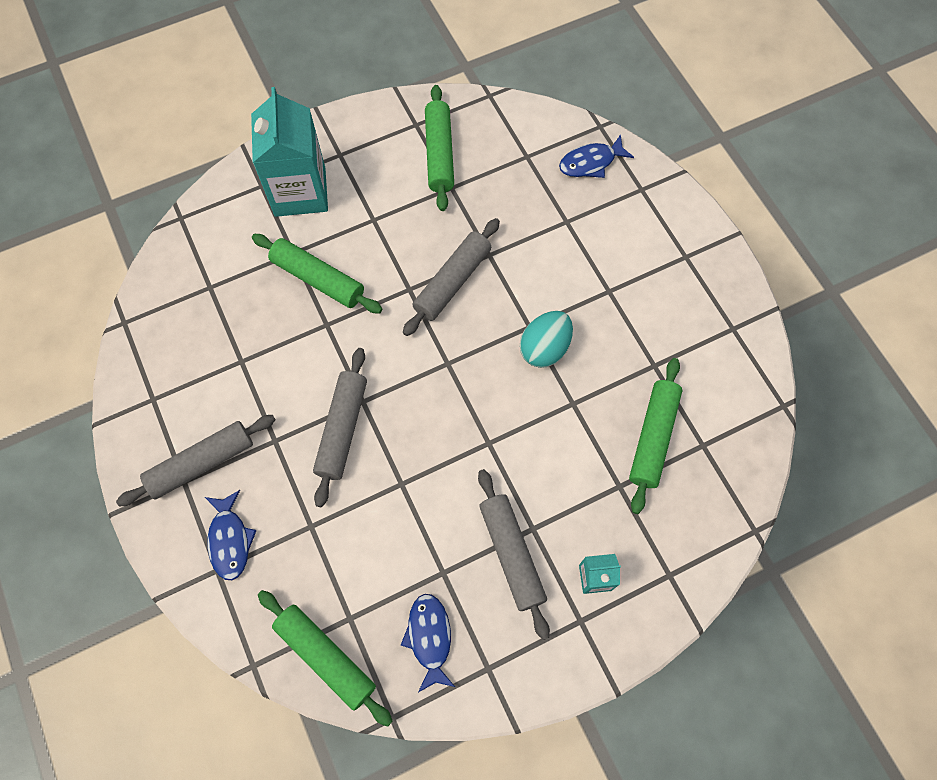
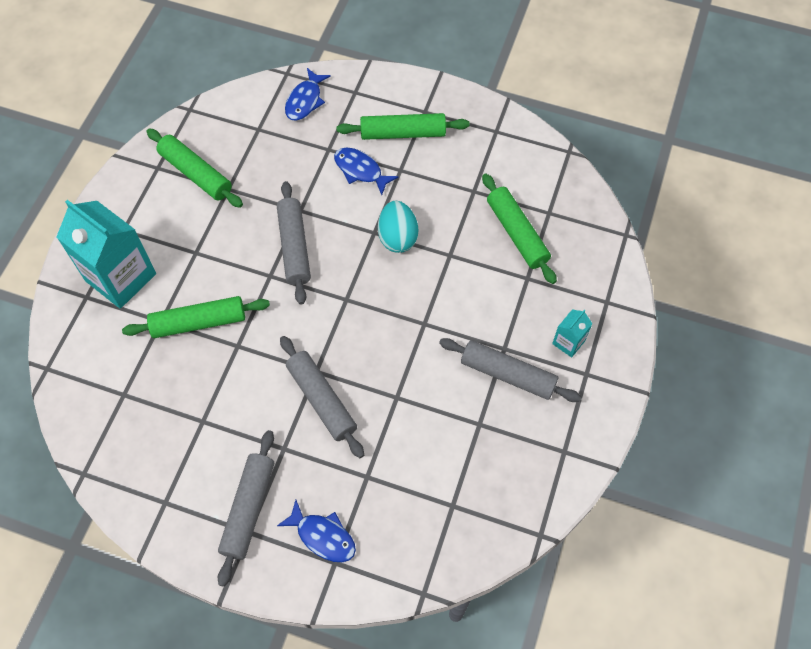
camera: 45 degrees left, 5 degrees down
(325, 657) = (463, 542): green rolling pin -> green rolling pin (403, 133)
(429, 638) = (512, 468): blue fish -> blue fish (360, 170)

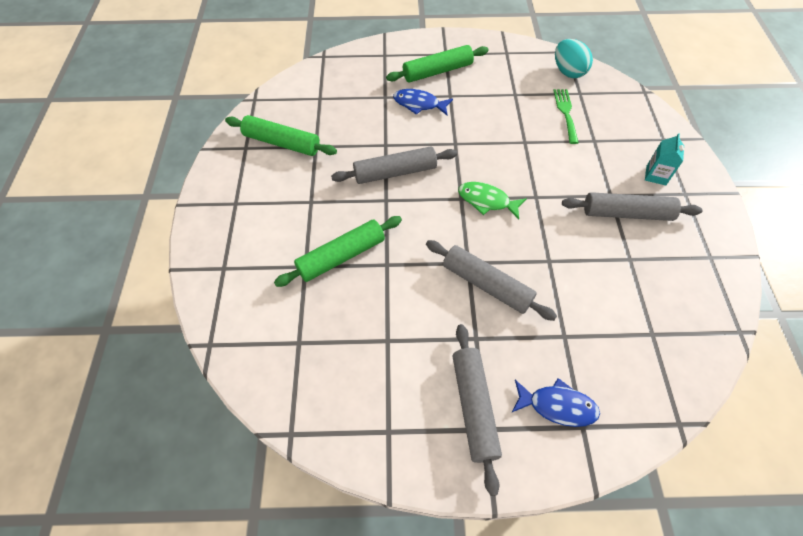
camera: 20 degrees left, 5 degrees down
(121, 277) = (250, 242): turquoise carton -> none
(294, 247) = (395, 172): grey rolling pin -> grey rolling pin turned 75 degrees counterclockwise
(305, 100) = (348, 70): blue fish -> none
(371, 311) = (487, 201): none -> green fish
(397, 237) = (476, 141): turquoise egg -> turquoise egg (568, 72)
(516, 233) = (565, 113): green rolling pin -> green fork

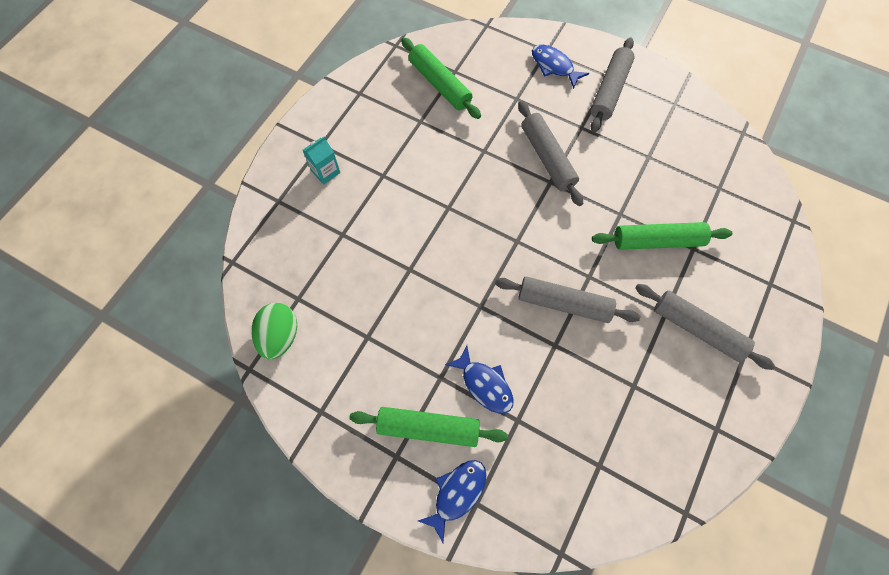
camera: 150 degrees left, 10 degrees up
(282, 143) = (671, 413): green rolling pin -> green rolling pin (439, 84)
(398, 54) = (457, 493): none -> blue fish
(487, 201) = (495, 226): green fish -> none
(565, 113) = (337, 281): green fork -> none
(568, 72) = (280, 336): turquoise egg -> green egg
(626, 213) = (386, 154): grey rolling pin -> grey rolling pin (697, 329)

